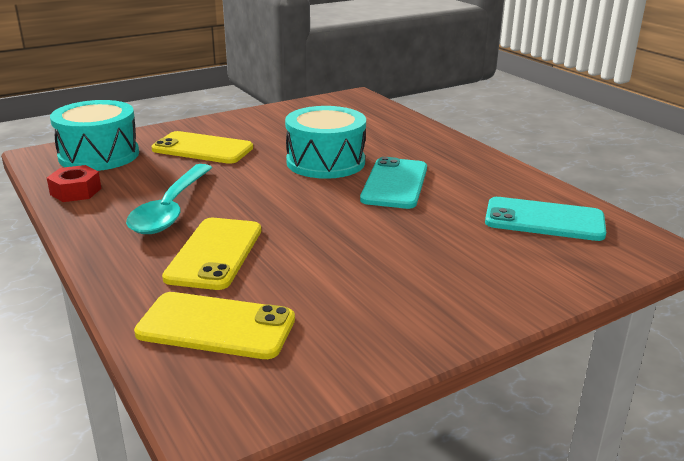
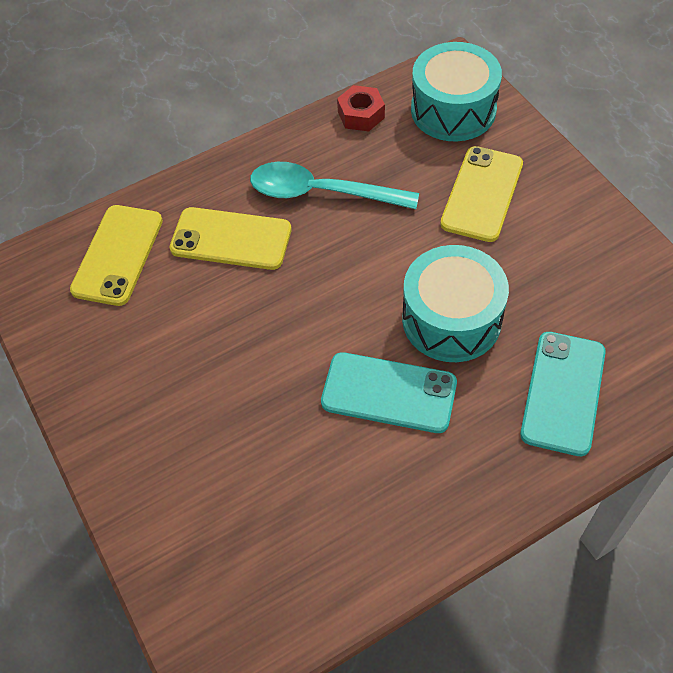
camera: 95 degrees right, 30 degrees up
(544, 220) = (287, 550): turquoise phone -> turquoise phone (563, 393)

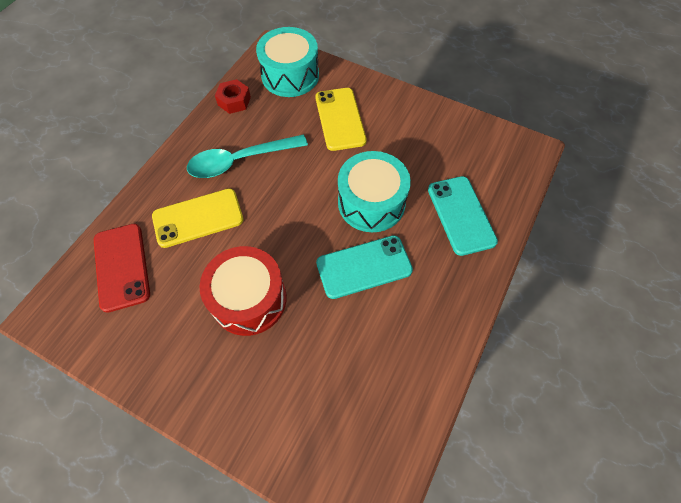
camera: 35 degrees left, 5 degrees up
(118, 255) = (122, 266): yellow phone -> red phone
(229, 360) = (249, 299): none -> red drum

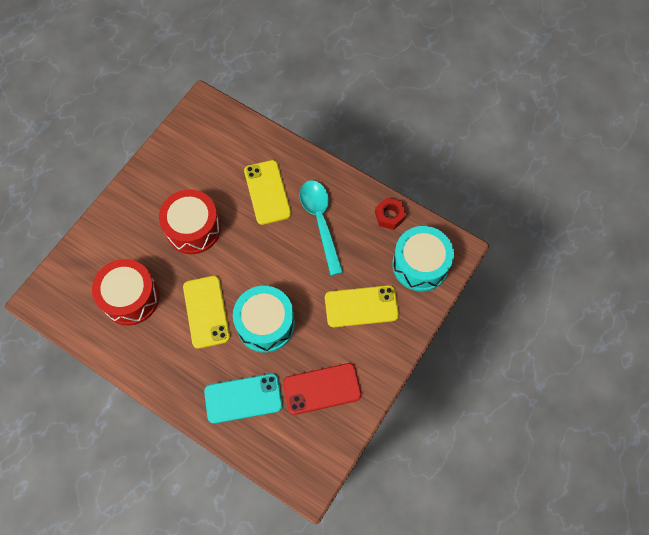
camera: 95 degrees right, 5 degrees up
(122, 266) = (232, 145): red phone -> red phone (322, 389)
(355, 365) = (130, 298): none -> red drum
(364, 267) = (206, 311): turquoise phone -> yellow phone

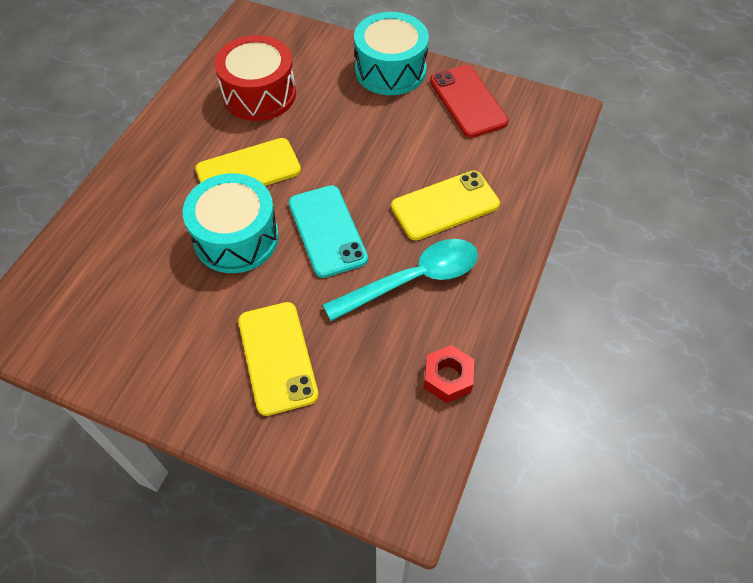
camera: 80 degrees right, 10 degrees down
(193, 228) = (367, 135): red drum -> none
(243, 398) = (127, 231): turquoise phone -> turquoise phone (327, 231)
(322, 389) = (140, 323): red phone -> red phone (467, 101)
(420, 265) = (365, 439): turquoise drum -> turquoise drum (390, 70)

